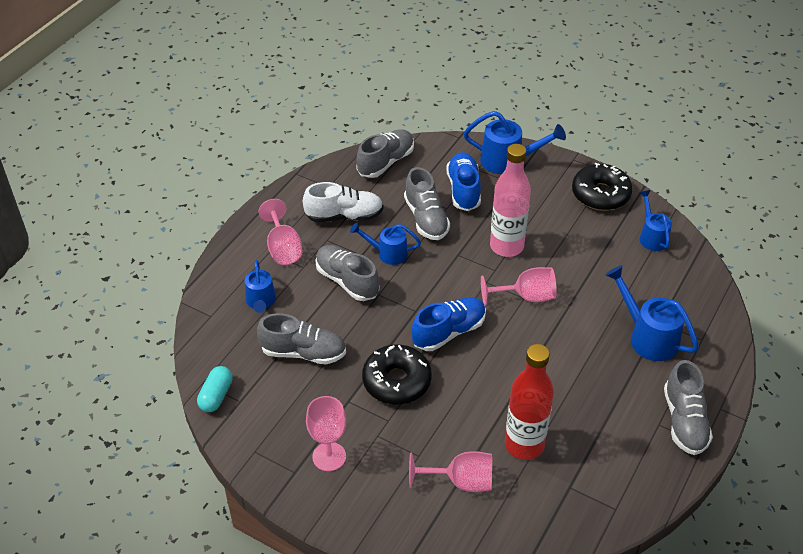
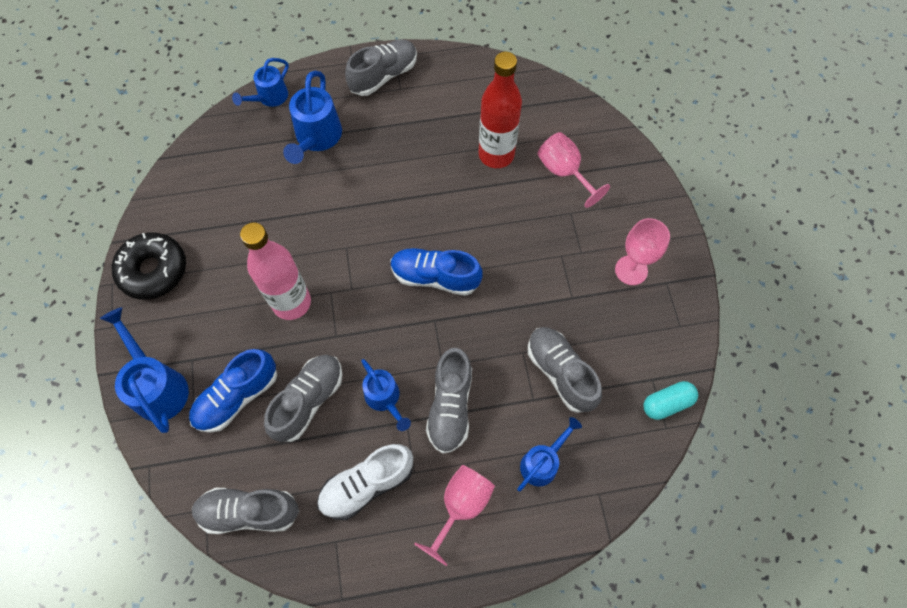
camera: 130 degrees left, 20 degrees up
(344, 216) = (367, 484): white shoe -> white shoe turned 75 degrees counterclockwise
(396, 381) = (520, 277): black donut -> none
(526, 296) = (343, 247): pink goblet -> none
(652, 236) = (186, 198): blue watering can -> blue watering can (269, 98)

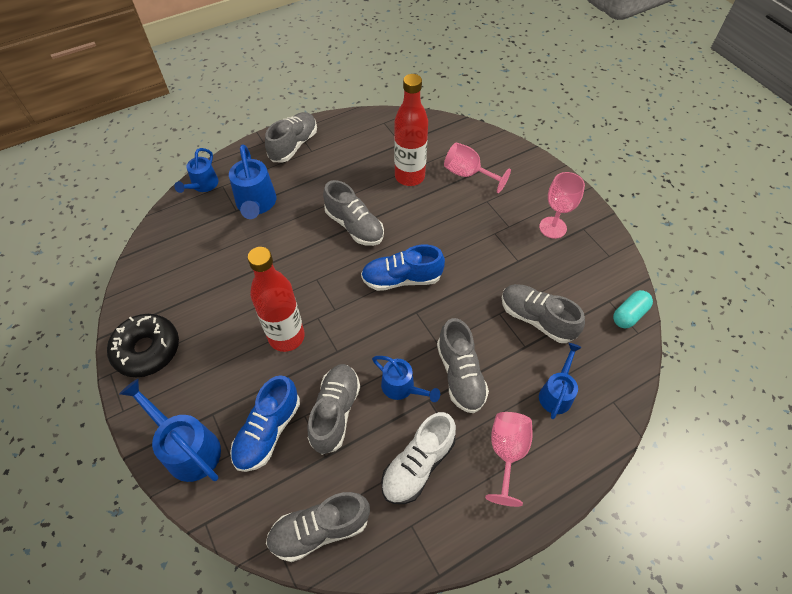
camera: 20 degrees left, 10 degrees down
(291, 302) = (286, 337): pink bottle -> red bottle
(410, 197) = (354, 226): none -> grey shoe

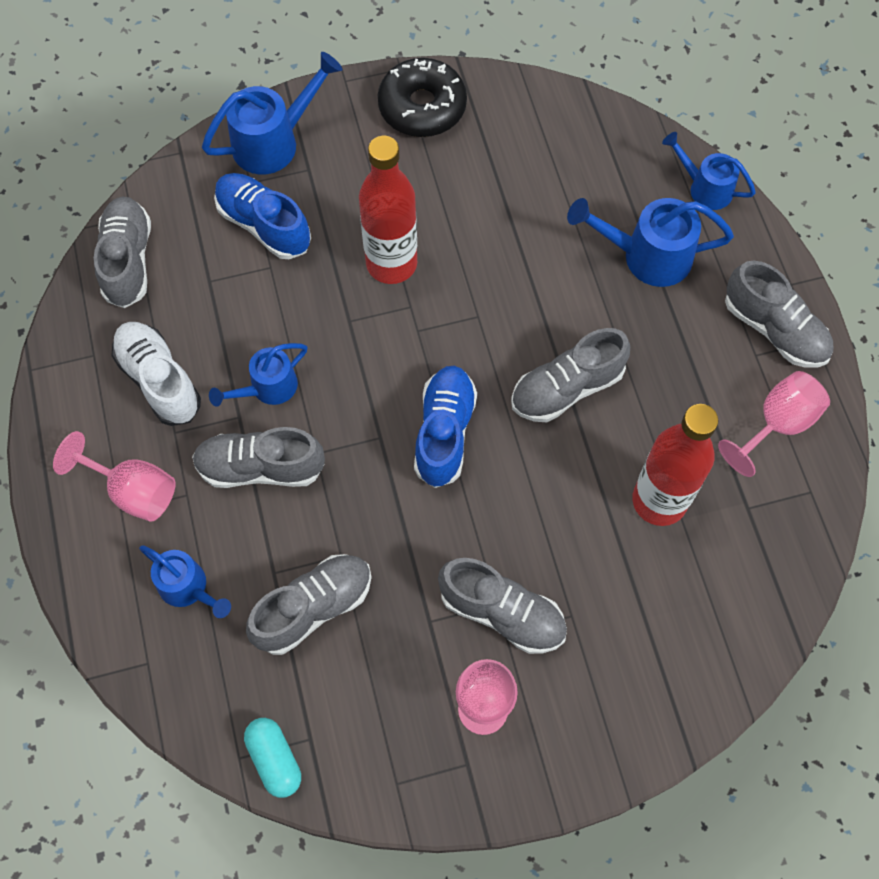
camera: 105 degrees right, 10 degrees up
(335, 412) = (262, 302): grey shoe -> grey shoe (502, 613)
(468, 174) = (643, 604): pink goblet -> pink goblet (777, 424)

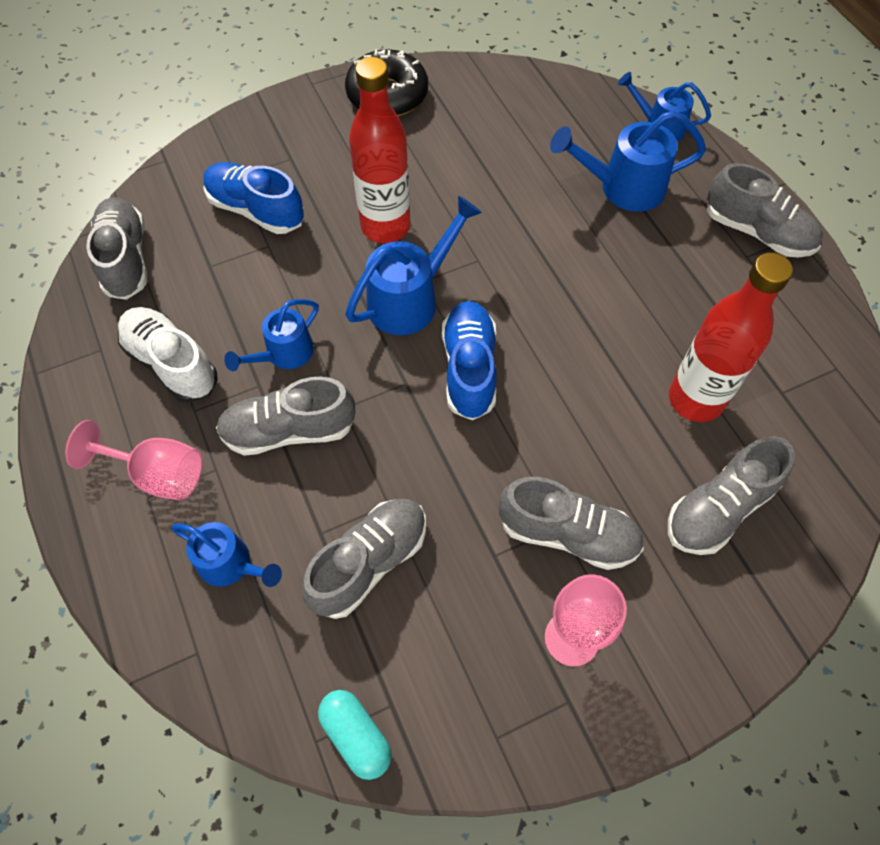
camera: 10 degrees left, 5 degrees down
(274, 141) = (254, 140): blue watering can -> blue watering can (411, 299)
(567, 388) = (578, 311): grey shoe -> grey shoe (719, 508)
(777, 424) = (785, 313): pink goblet -> none

